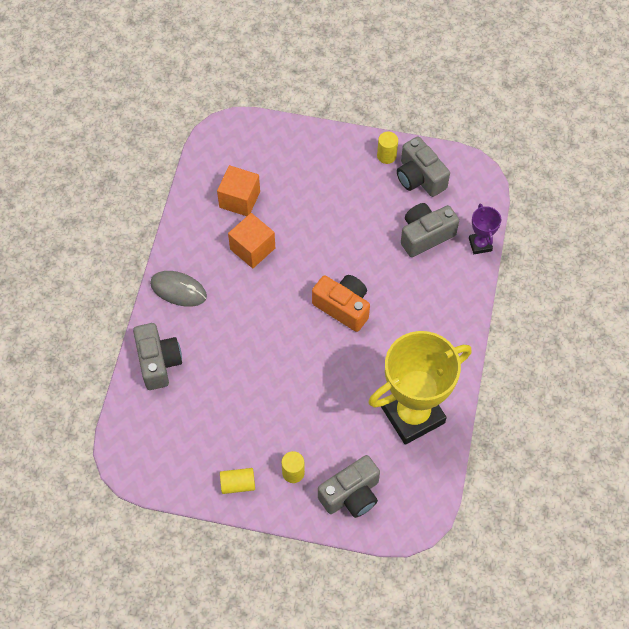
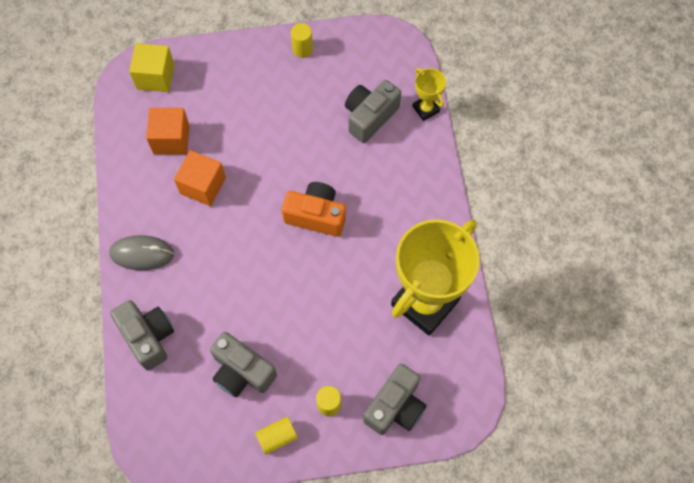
camera: 20 degrees left, 5 degrees up
(245, 140) = (155, 77): none -> yellow cube
(419, 177) = (343, 61): grey camera -> grey camera (242, 371)
(480, 244) = (426, 109): purple trophy -> yellow trophy

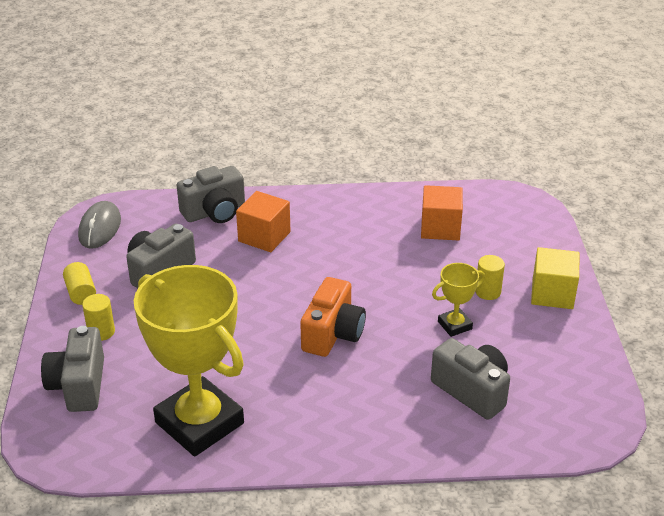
camera: 95 degrees right, 30 degrees down
(142, 253) = (305, 208): grey mouse -> grey mouse (100, 228)
(155, 77) = (521, 218): yellow cube -> yellow cube (552, 294)
(203, 185) = (380, 249): orange cube -> orange cube (264, 236)
(302, 49) = (574, 333): yellow cylinder -> yellow cylinder (488, 292)
(395, 406) = (79, 385): grey camera -> grey camera turned 45 degrees clockwise
(426, 109) = (486, 450): yellow trophy -> yellow trophy (454, 325)

